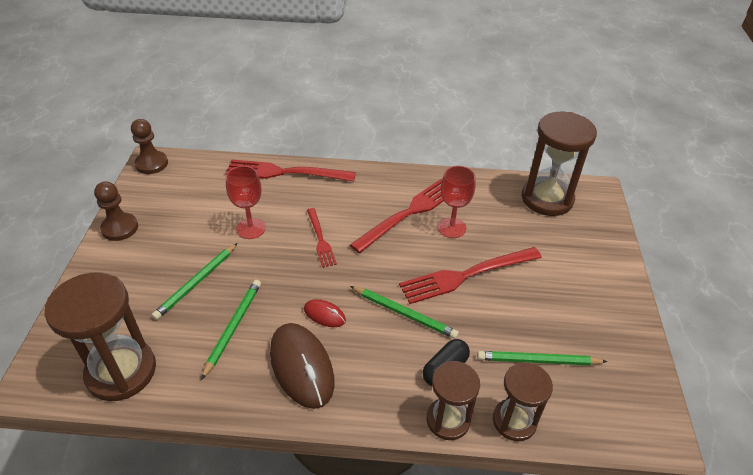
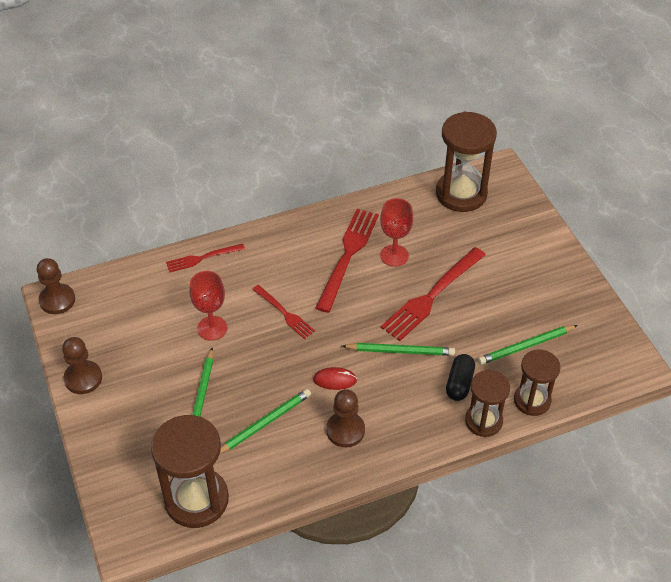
camera: 25 degrees left, 5 degrees up
(233, 328) = (264, 423): green pencil -> green pencil turned 60 degrees clockwise
(284, 172) = (201, 258): red fork -> red fork, size x0.57
(301, 367) = (345, 430): brown mouse -> brown pawn

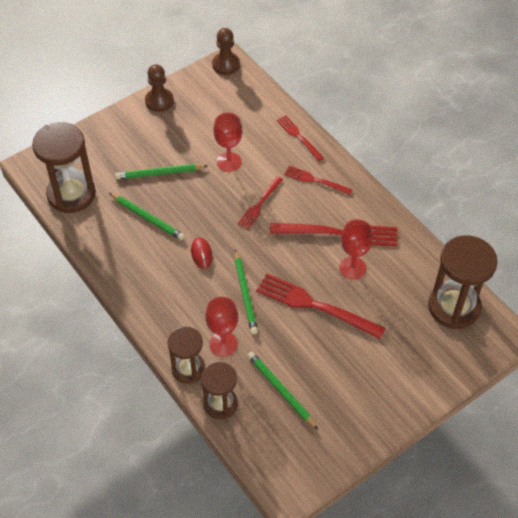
camera: 75 degrees right, 5 degrees up
(269, 259) = (314, 180): none -> red fork
(345, 430) = (154, 271): brown pawn -> none
(459, 383) = (223, 344): black capsule -> red goblet

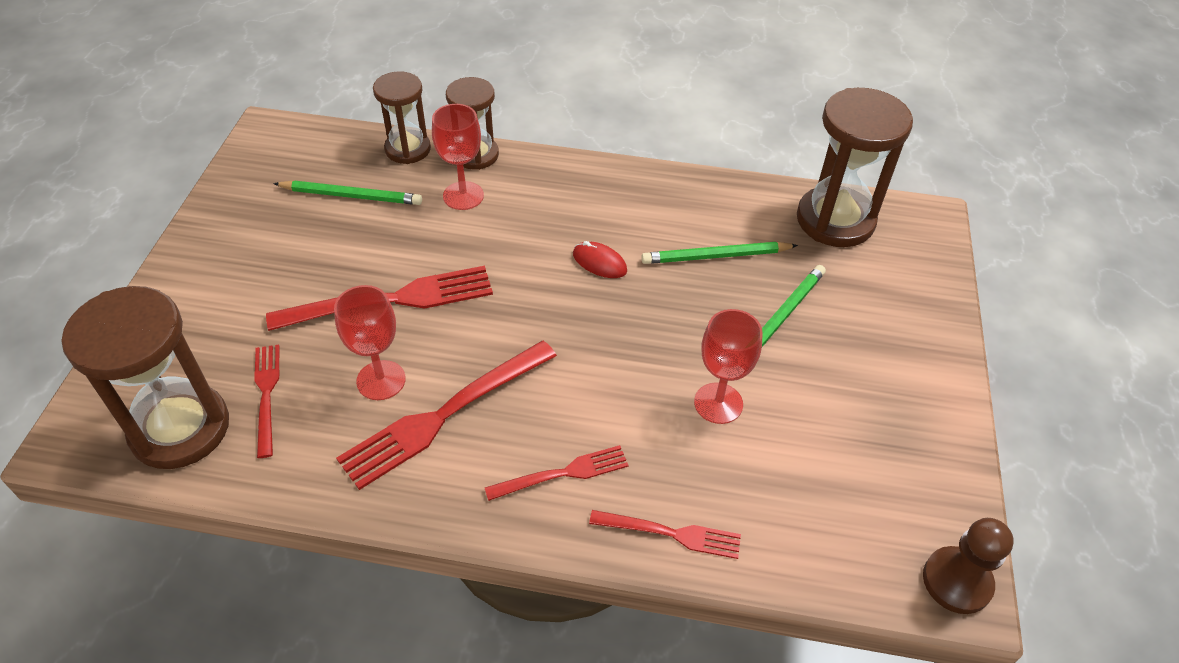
camera: 135 degrees right, 5 degrees down
(159, 101) = (939, 420): brown pawn -> none
(245, 293) = (495, 256): green pencil -> none
(259, 205) = (601, 373): red fork -> red fork (266, 394)

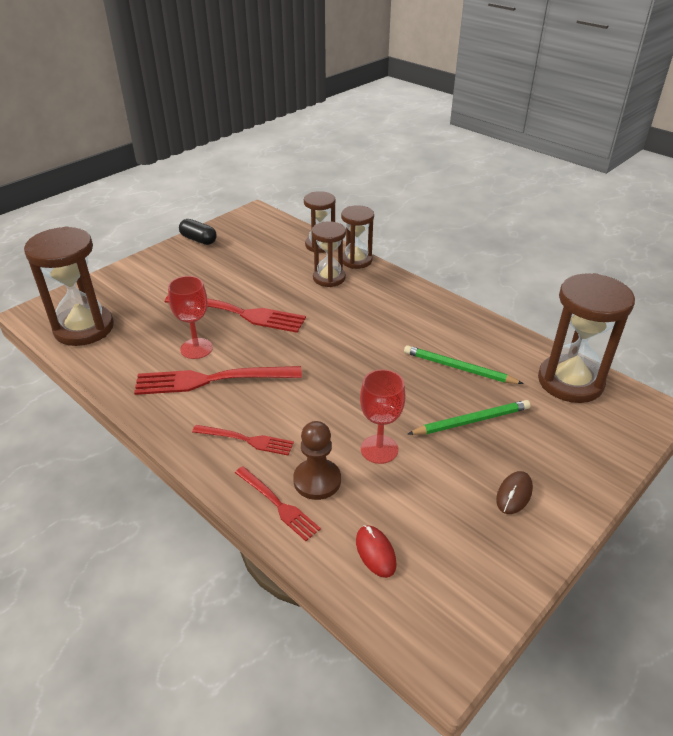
camera: 35 degrees right, 10 degrees down
(222, 208) = (198, 240): none -> black capsule
(266, 394) = (136, 330): red fork -> none
(351, 196) = (267, 257): green pencil -> none
(463, 196) = (329, 278): red goblet -> brown hourglass
(599, 262) = (377, 341): red mouse -> red mouse (375, 552)
(886, 383) = (514, 494): none -> brown mouse
(957, 581) = (449, 644): brown pawn -> brown pawn (317, 480)

